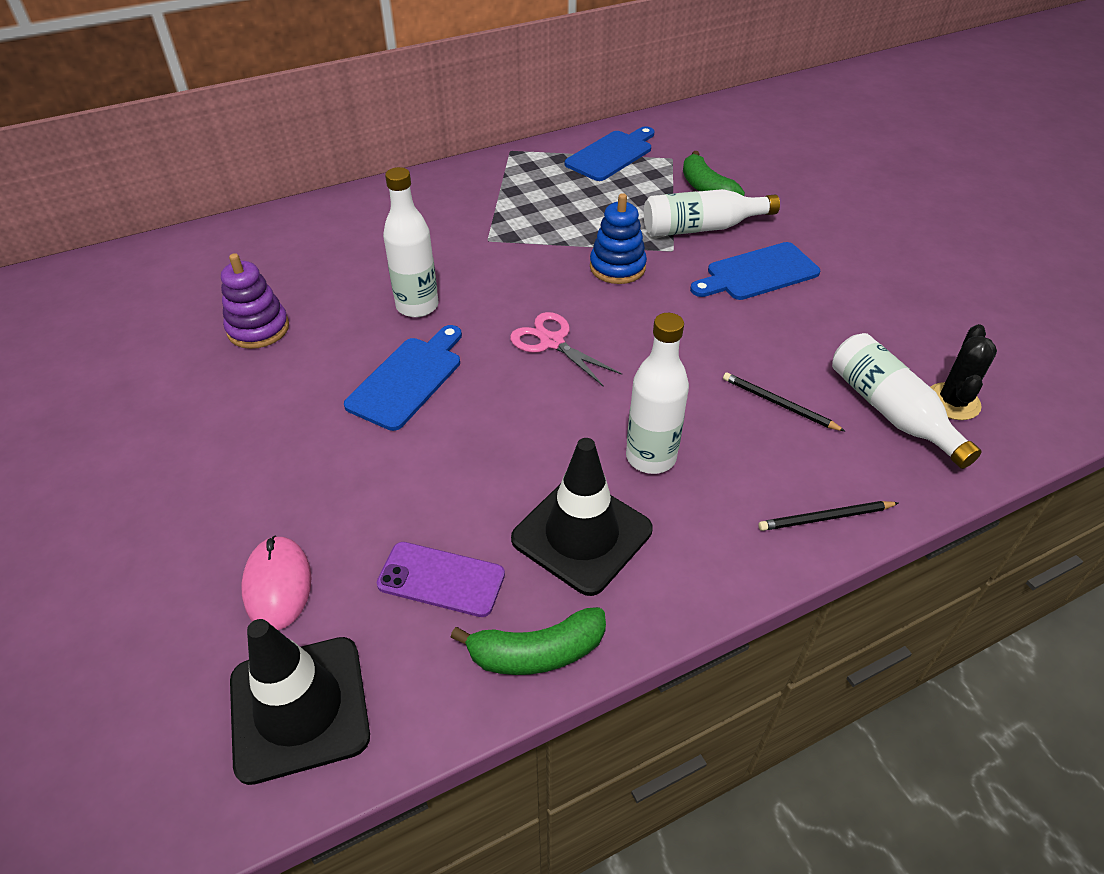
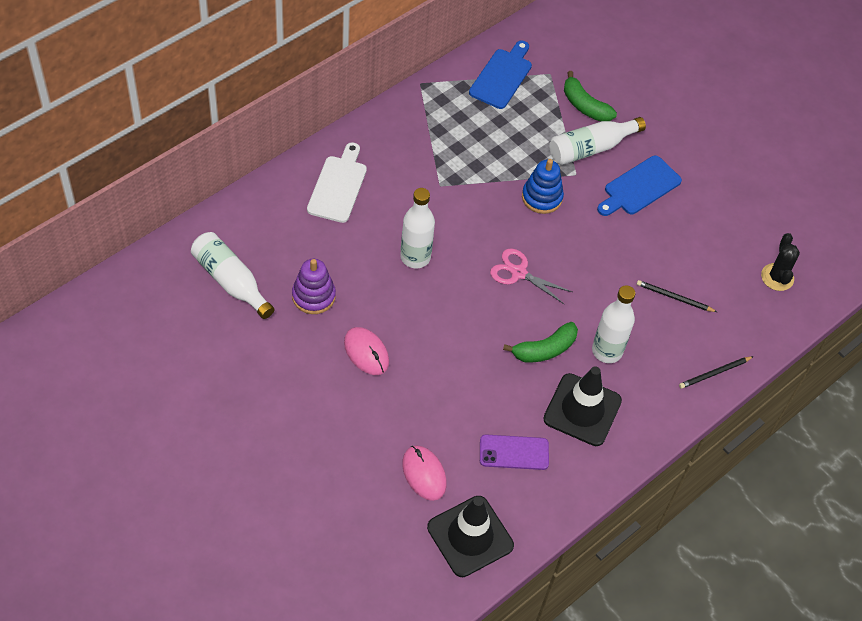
camera: 20 degrees left, 10 degrees up
(288, 403) = (366, 352): none -> pink mouse
(360, 226) = (338, 186): none -> white cutting board
(408, 379) = (436, 320): blue cutting board -> none
(536, 652) = (580, 483): green banana -> green banana (544, 349)
(890, 411) = (741, 291): white bottle -> white bottle (231, 281)

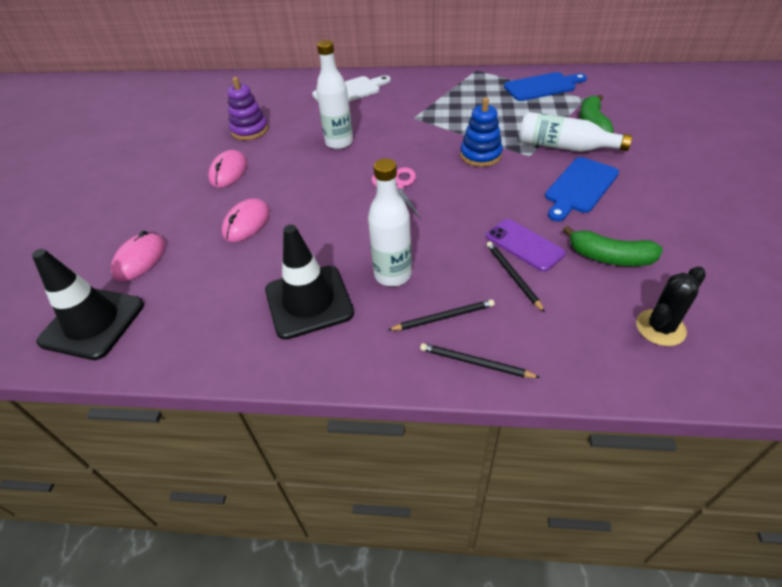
camera: 55 degrees right, 10 degrees down
(231, 281) = (222, 103): white bottle -> none
(455, 386) = (246, 223): none -> pink mouse
(514, 452) = (213, 291): purple phone -> purple phone (524, 245)
(544, 349) = (343, 241): green banana -> green banana (609, 257)
(639, 187) = (579, 187): blue cutting board -> blue cutting board turned 60 degrees counterclockwise
(669, 357) = (444, 317): none -> black pencil

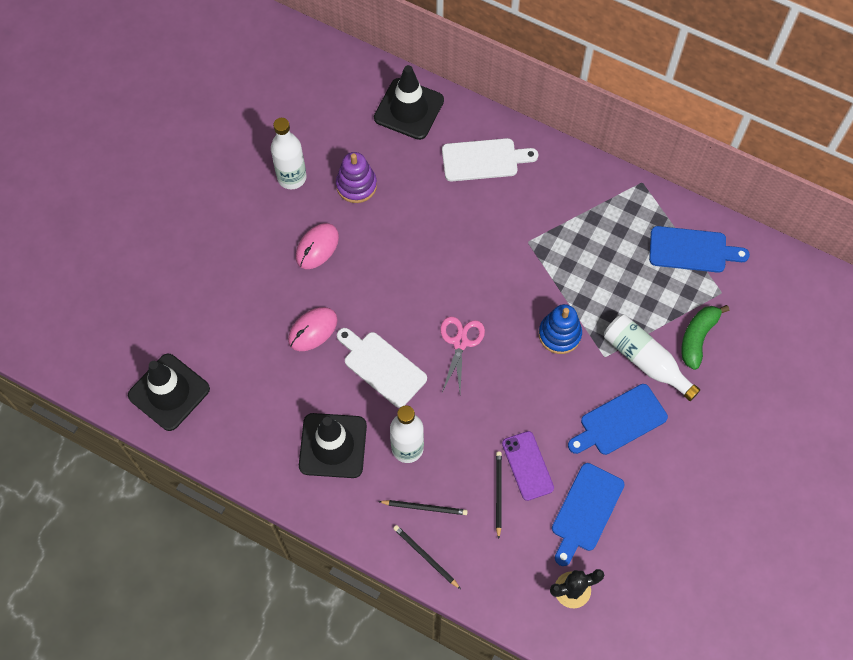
camera: 20 degrees right, 20 degrees up
(140, 259) = (215, 335): pink mouse -> none
(275, 86) = (409, 109): none -> black traffic cone
(331, 225) = (382, 367): none -> white cutting board
(339, 143) = (436, 249): white bottle -> white bottle (292, 177)
(609, 257) = (585, 510): green banana -> blue cutting board

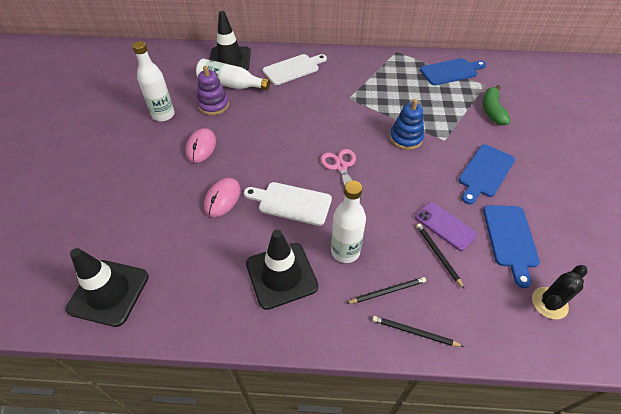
camera: 25 degrees left, 15 degrees down
(645, 360) = (471, 133): white bottle -> white bottle (231, 85)

